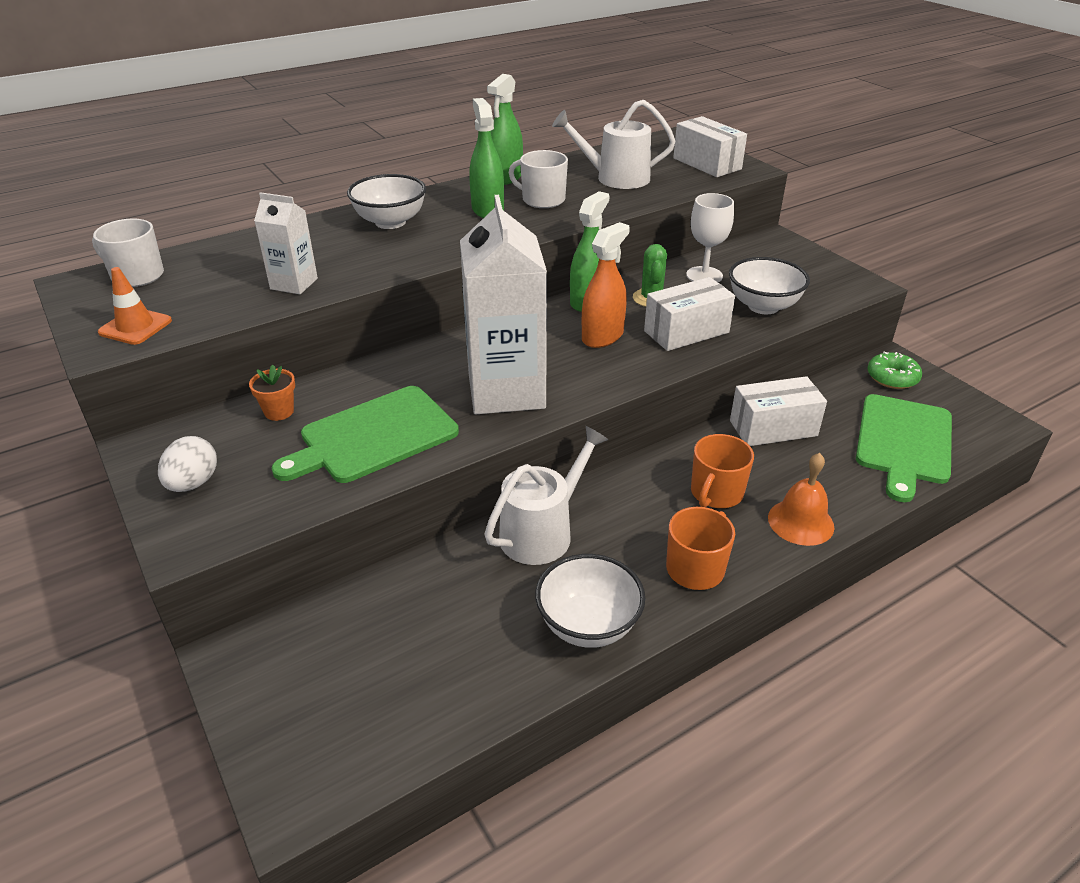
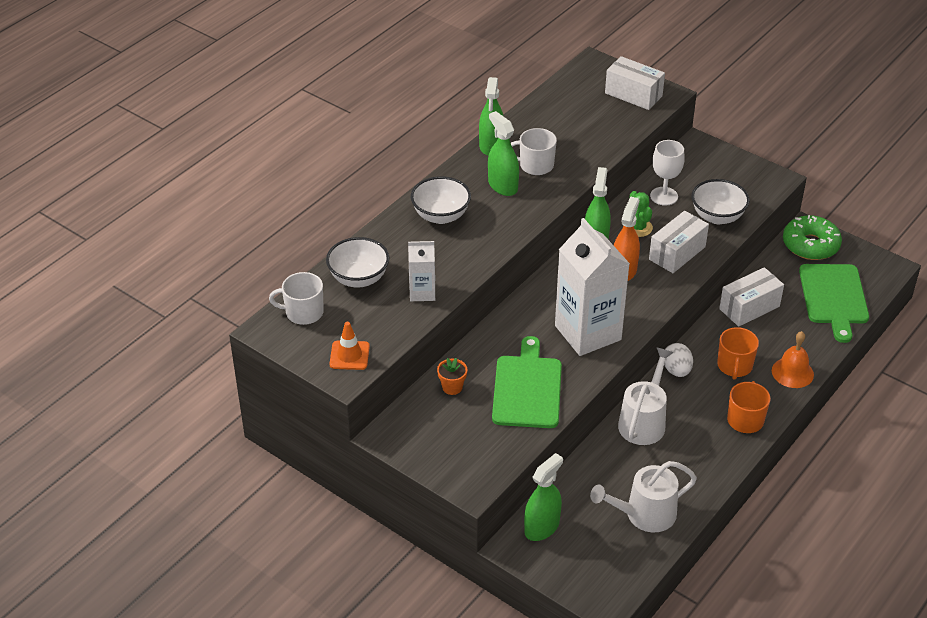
camera: 20 degrees left, 5 degrees up
(193, 483) = (442, 450): white egg -> white egg (676, 370)
(292, 640) = (542, 527): none -> green spray bottle
(373, 436) = (527, 388): green cutting board -> green cutting board turned 150 degrees clockwise
(588, 625) = (702, 470): white bowl -> white bowl (359, 278)
(616, 178) = (575, 128): white watering can -> white watering can (645, 514)
(892, 378) = (810, 245): green donut -> green donut, size x1.55

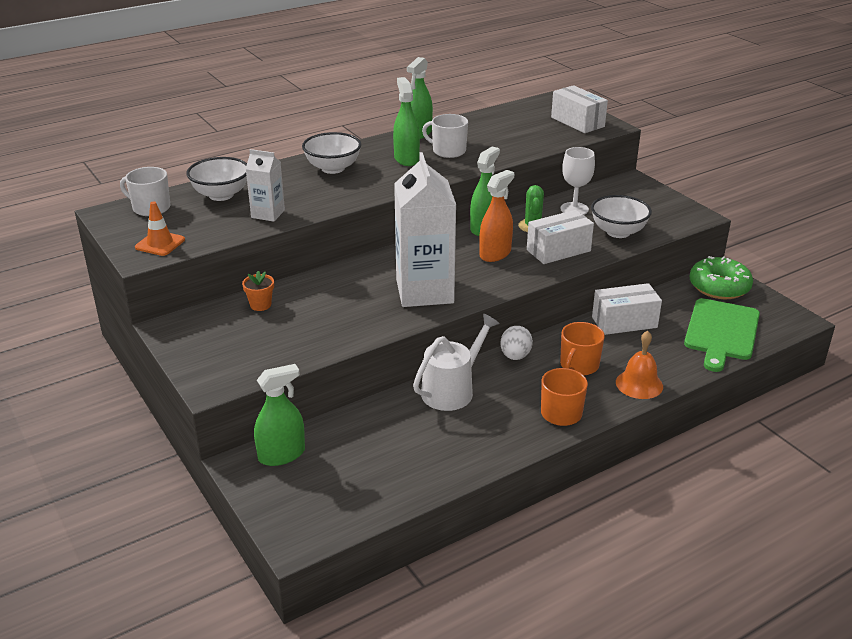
camera: 20 degrees right, 10 degrees down
(527, 388) = (331, 321): green cutting board -> none
(645, 514) = (396, 470): white watering can -> none

